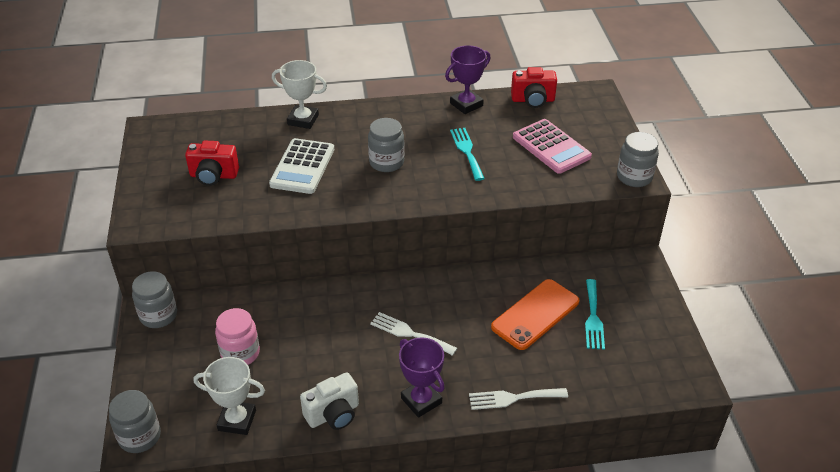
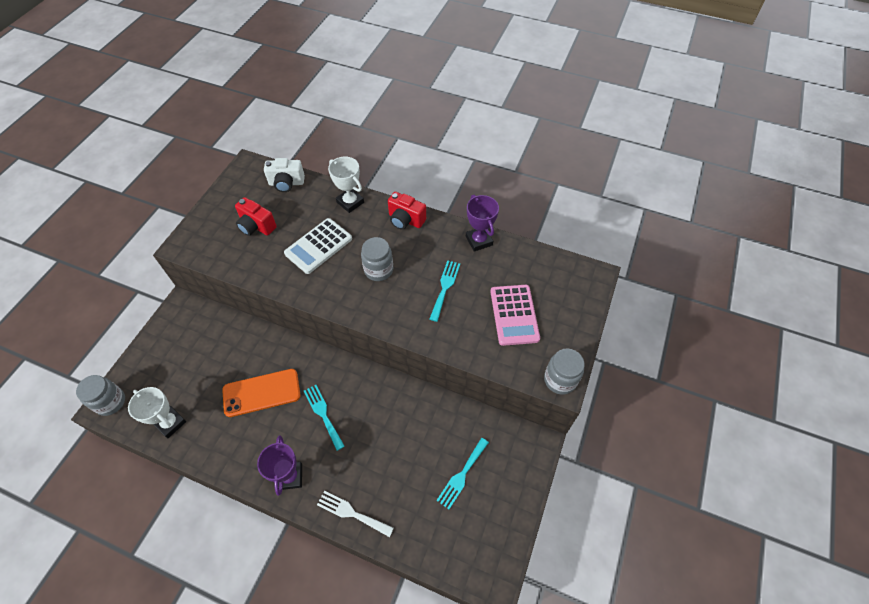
camera: 30 degrees right, 15 degrees up
(158, 315) = (184, 312): grey jar -> none
(240, 353) = (209, 369): pink jar -> none
(333, 414) = (228, 453): white camera -> white camera (286, 183)
(409, 333) = (323, 414): white fork -> turquoise fork
(466, 104) = (479, 241): purple trophy -> purple trophy turned 75 degrees clockwise
(533, 100) = (535, 260): red camera -> red camera (405, 220)
(535, 314) = (421, 447): orange phone -> orange phone (261, 393)

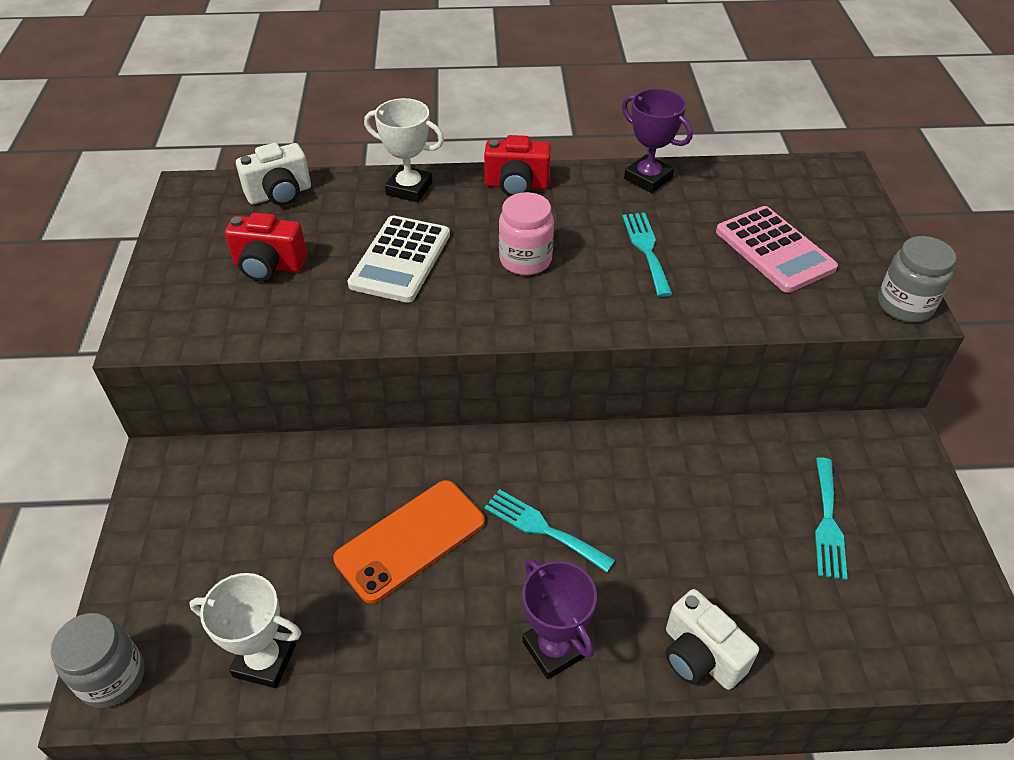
camera: 25 degrees left, 10 degrees down
(351, 513) = (700, 656): white fork -> white camera
(378, 270) = (525, 260): grey jar -> pink jar

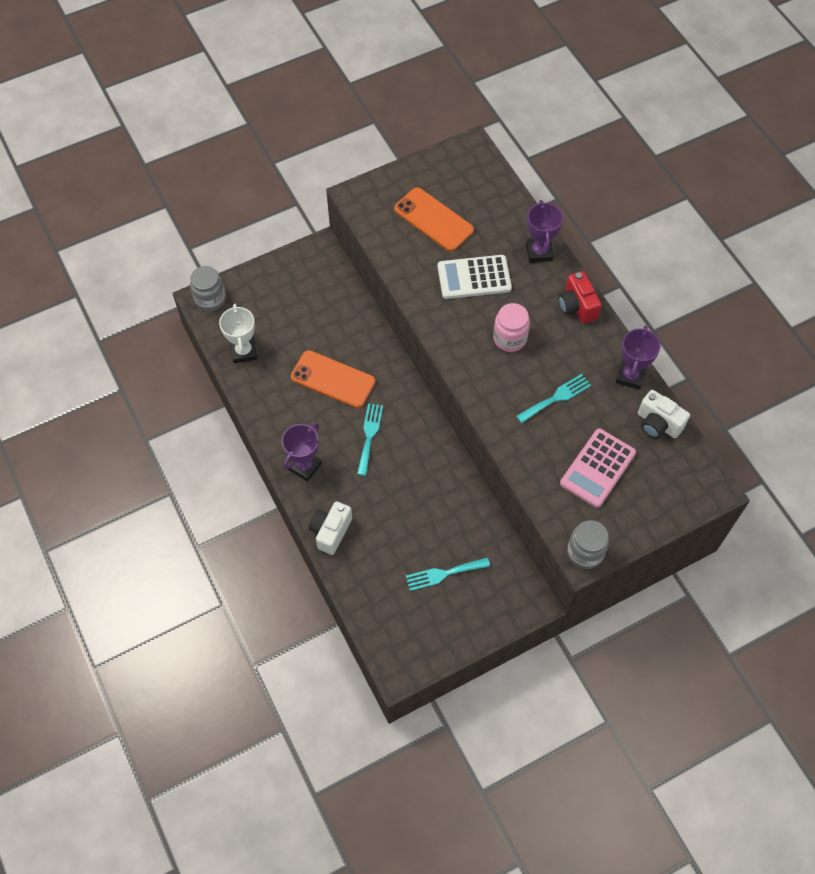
camera: 65 degrees right, 15 degrees up
(269, 266) = (433, 220): red camera -> orange phone
(280, 194) = (494, 192): white camera -> white camera (658, 424)
(409, 188) = (539, 252): white trophy -> purple trophy

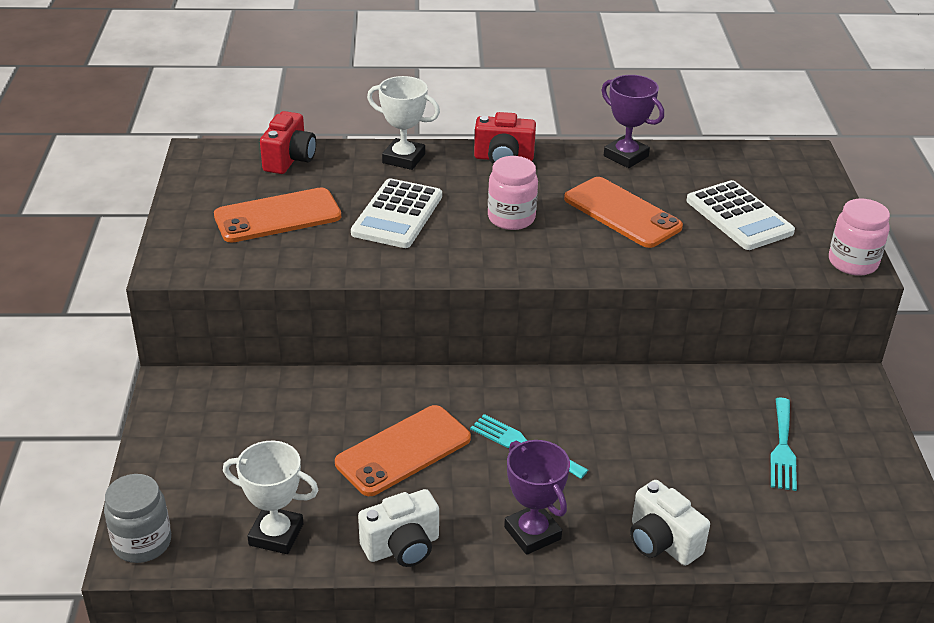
camera: 65 degrees left, 25 degrees down
(496, 195) = (289, 160): none -> red camera
(539, 252) = (403, 158): purple trophy -> white trophy
(556, 398) = (622, 213): turquoise fork -> orange phone
(585, 552) = (852, 262): grey jar -> pink jar
(598, 468) = (739, 216): pink calculator -> white calculator
(658, 424) = (702, 160): white camera -> white camera (402, 547)

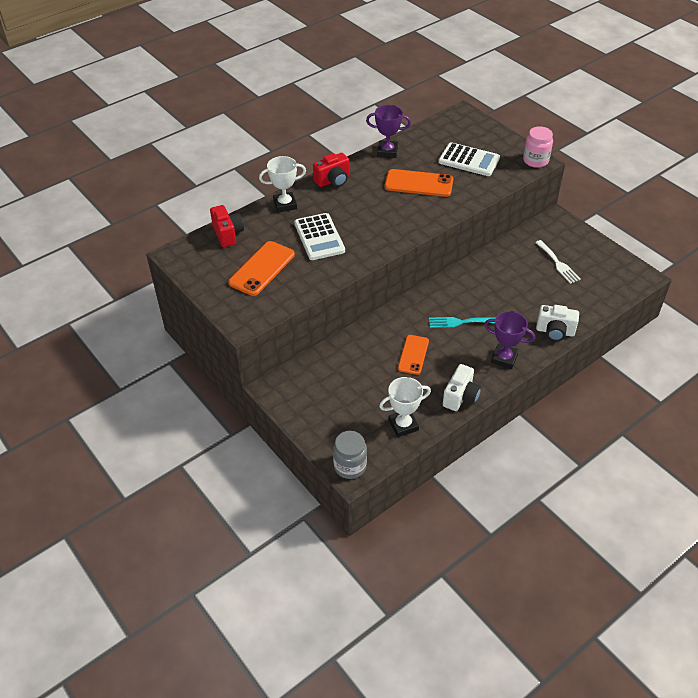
camera: 35 degrees left, 10 degrees up
(403, 451) = (413, 355): orange phone -> orange phone, size x0.66
(511, 218) = (373, 211): pink jar -> none
(782, 448) = (558, 263): turquoise fork -> white fork

